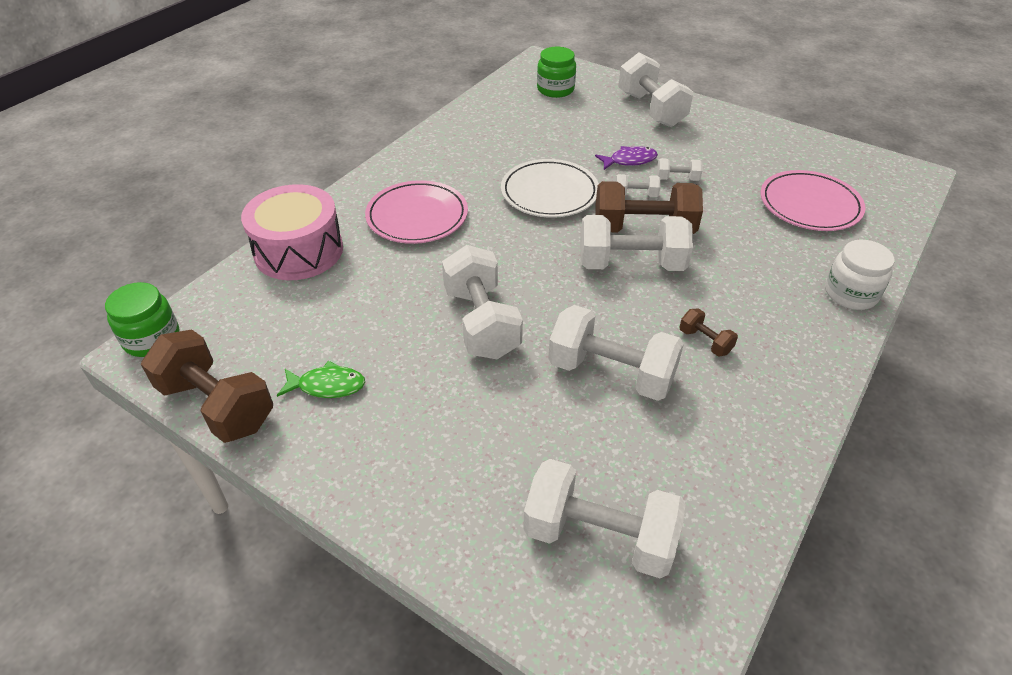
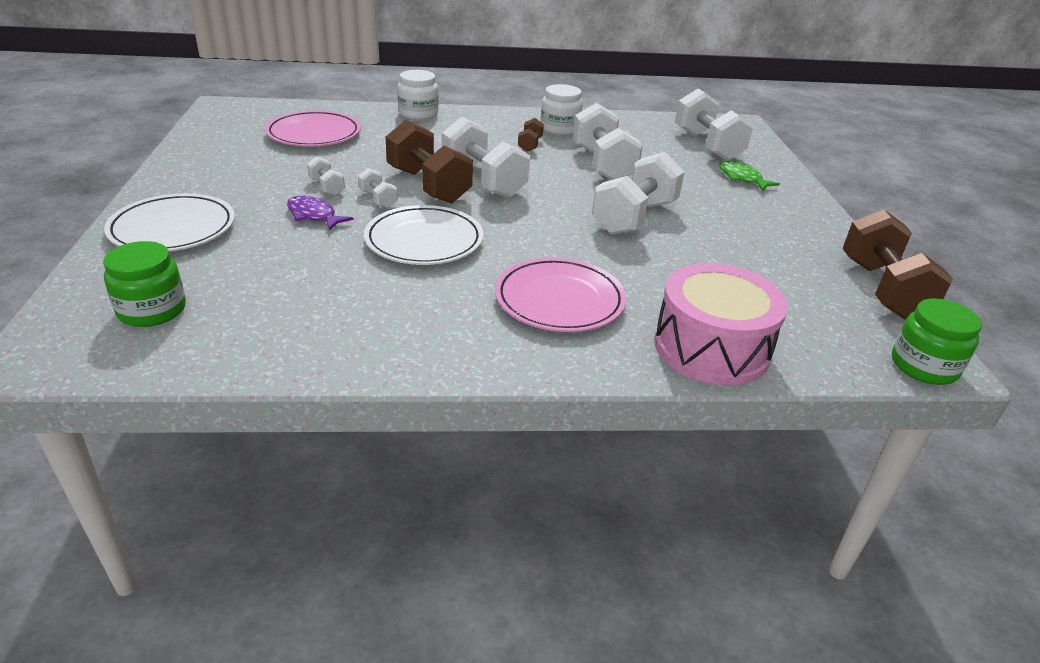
camera: 130 degrees left, 10 degrees down
(327, 386) = (786, 253): green fish -> green fish (742, 178)
(651, 109) = (173, 228): white dumbbell -> white plate
(746, 398) = (560, 128): none -> white jar

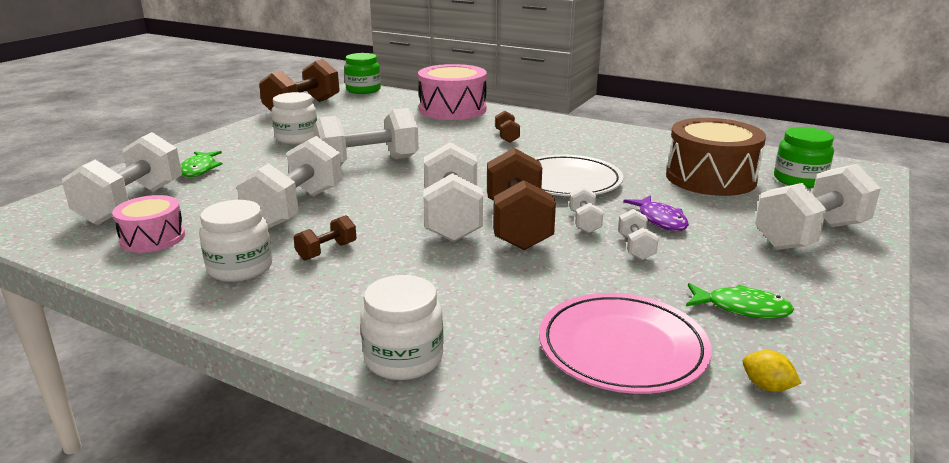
camera: 145 degrees left, 10 degrees down
(173, 228) = (810, 235): white plate -> white dumbbell
(236, 133) = (766, 386): none -> yellow lemon
(245, 163) = (742, 308): none -> green fish
(268, 285) = (710, 178): none -> brown drum
(559, 300) = (507, 136): pink plate -> brown dumbbell
(640, 132) = (153, 238): none -> pink drum
(761, 233) = (297, 138): none -> white jar

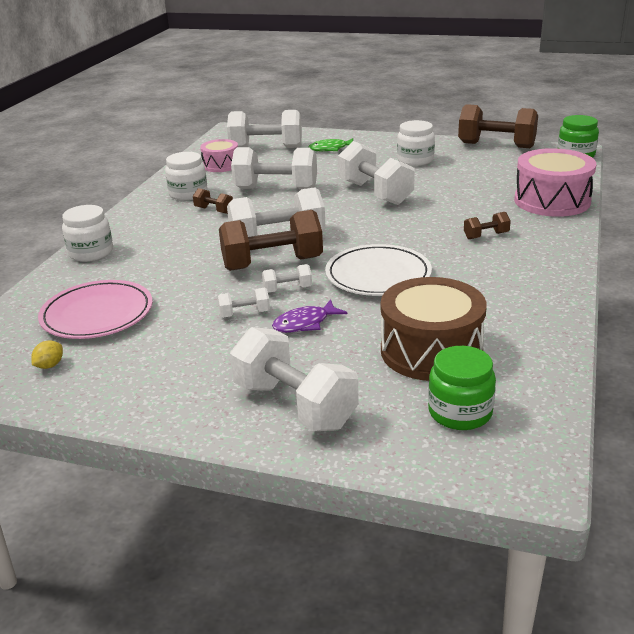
camera: 80 degrees right, 5 degrees up
(742, 308) = (149, 360): green fish -> none

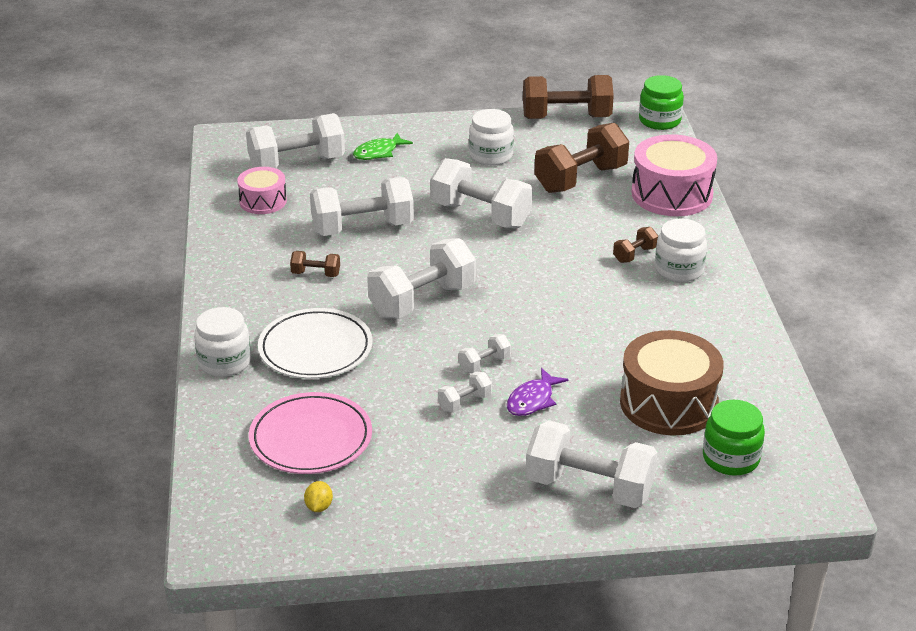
camera: 25 degrees left, 5 degrees up
(188, 194) = (262, 254): white jar -> white jar (679, 270)
(272, 263) = (443, 335): brown dumbbell -> brown dumbbell (580, 179)
(378, 275) = (562, 327): white plate -> white plate (315, 349)

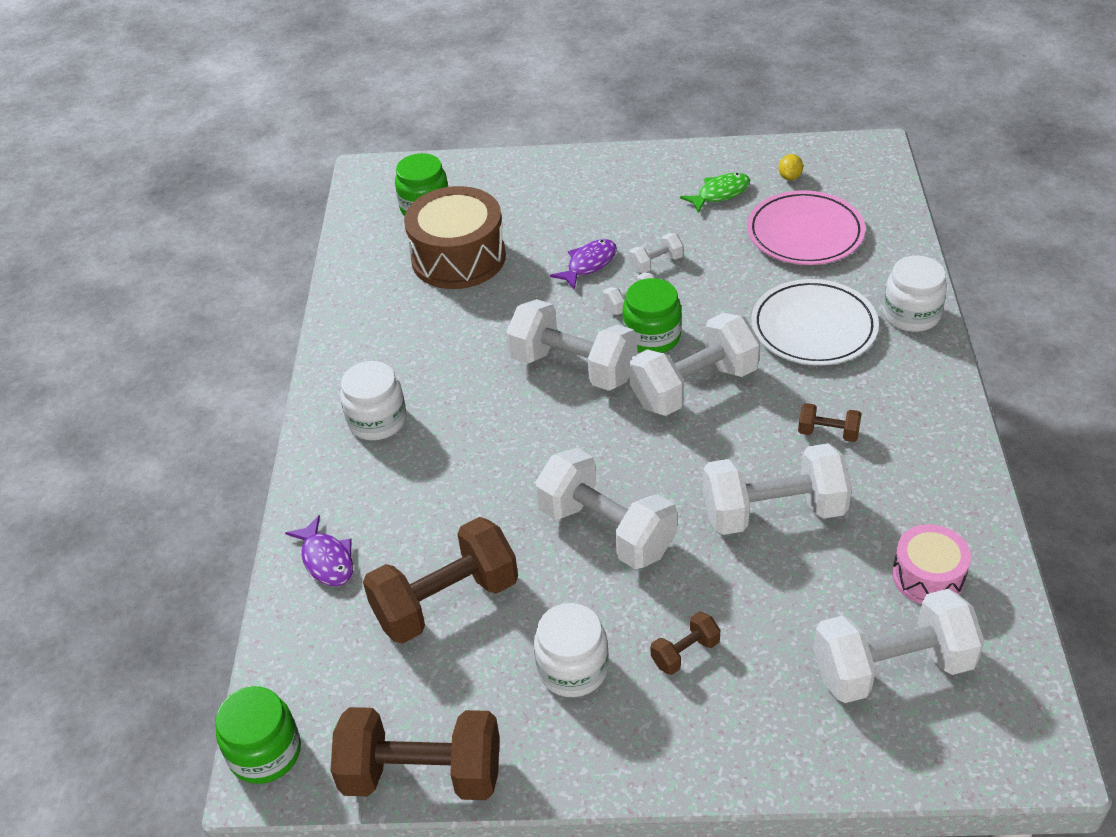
camera: 170 degrees left, 10 degrees up
(378, 152) = (758, 690): green fish -> green fish (720, 193)
(462, 337) = (652, 337): none -> green jar
(589, 487) = (556, 187): white dumbbell -> white dumbbell (573, 367)
(634, 255) = (421, 447): brown dumbbell -> brown dumbbell (685, 653)
(672, 194) = (326, 560): pink drum -> purple fish

